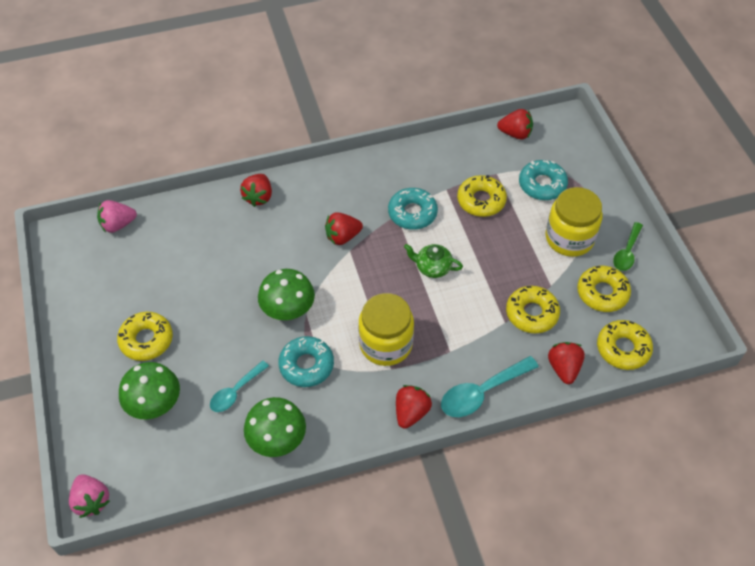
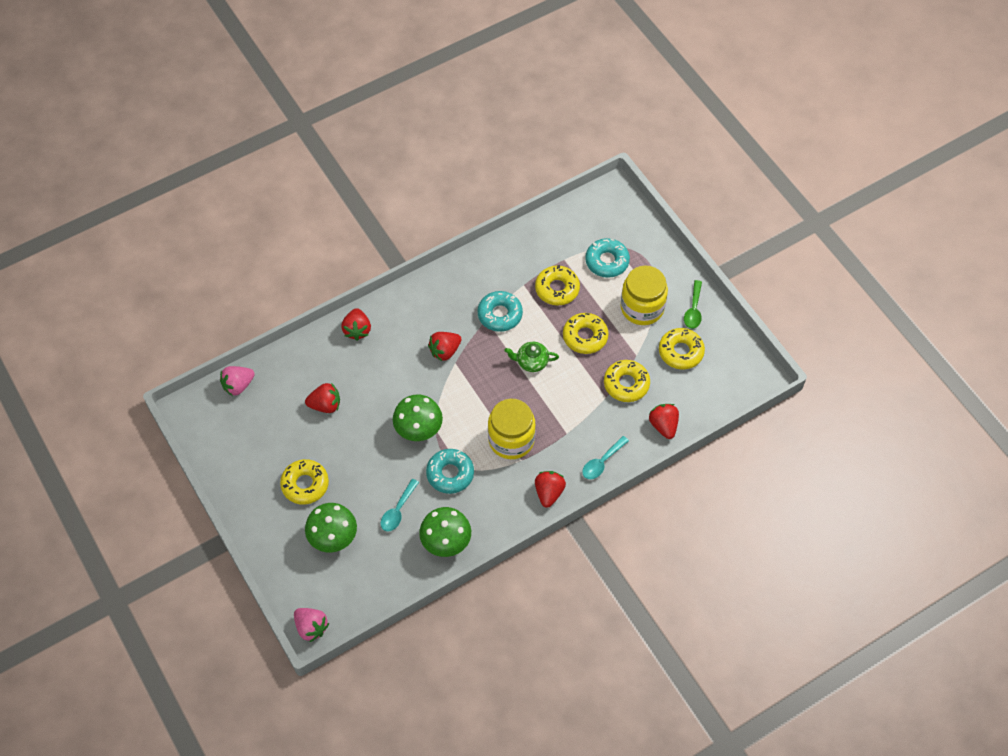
camera: 15 degrees left, 5 degrees up
(482, 392) = (602, 462): turquoise spoon -> turquoise spoon, size x0.65
(515, 134) = (571, 215): red strawberry -> red strawberry (325, 405)
(623, 348) = (708, 397): yellow donut -> yellow donut (585, 336)

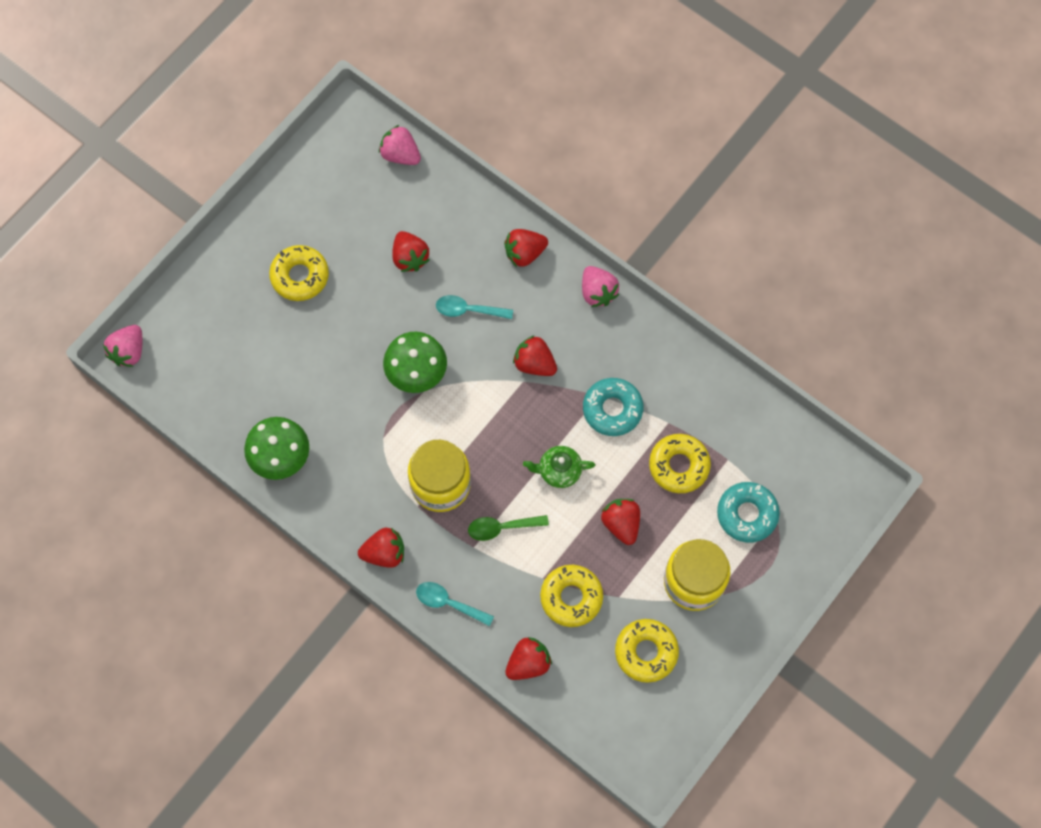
camera: 70 degrees right, 10 degrees up
(333, 537) = (245, 332): green mushroom -> none
(398, 510) = (302, 389): turquoise spoon -> turquoise spoon (468, 310)
(408, 295) = (597, 292): none -> pink strawberry
(450, 474) = (369, 430): turquoise donut -> none
(531, 362) = (559, 471): green teapot -> green teapot turned 75 degrees counterclockwise
(585, 336) = (621, 524): yellow donut -> red strawberry
(693, 310) = (717, 649): green spoon -> green spoon (502, 528)

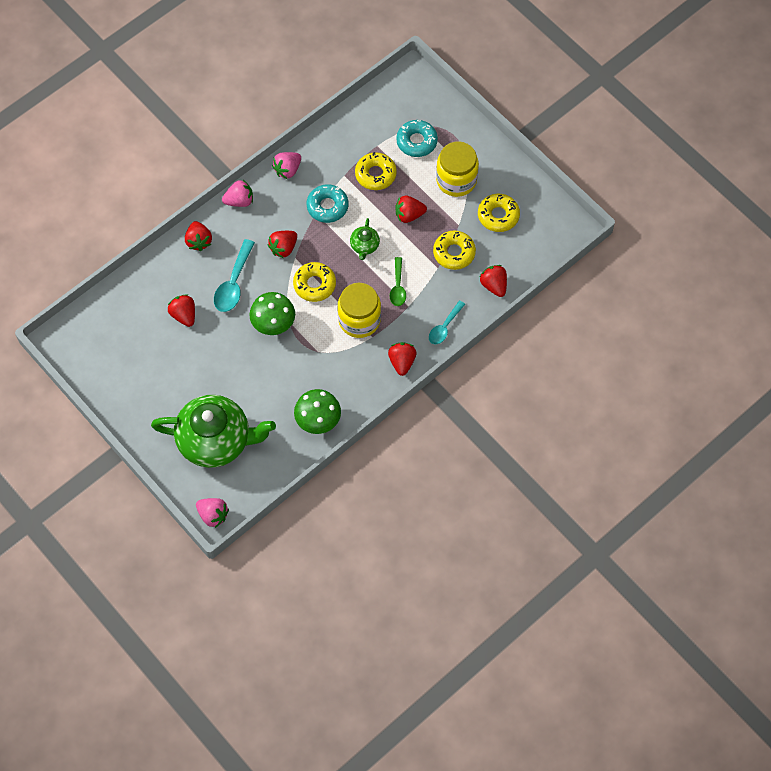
camera: 80 degrees left, 5 degrees down
(234, 334) = (216, 440): none -> green teapot
(300, 276) = (180, 390): yellow donut -> yellow donut (314, 284)
(400, 154) = (99, 310): pink strawberry -> pink strawberry (287, 170)
(410, 258) = (184, 315): red strawberry -> red strawberry turned 105 degrees counterclockwise
(468, 310) = (233, 283): turquoise spoon -> turquoise spoon, size x1.53

